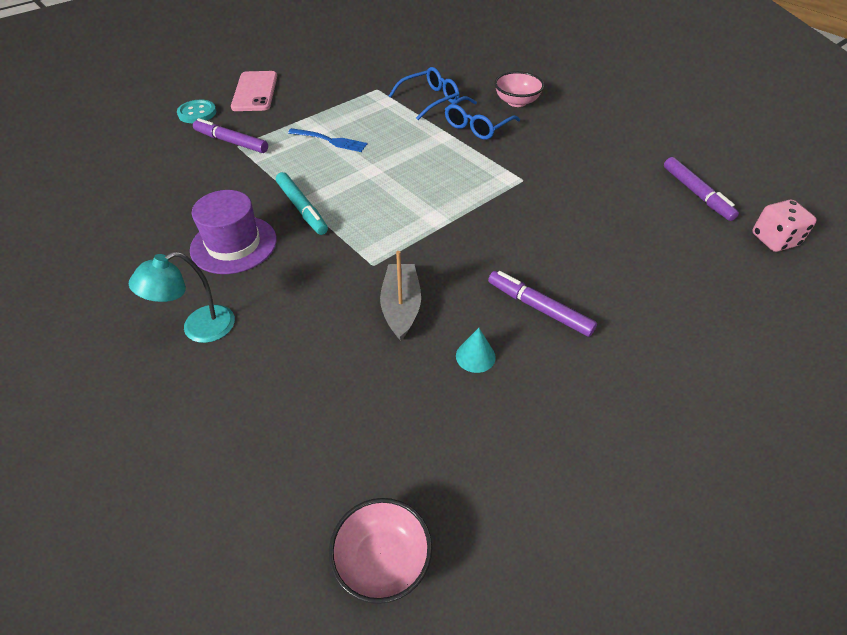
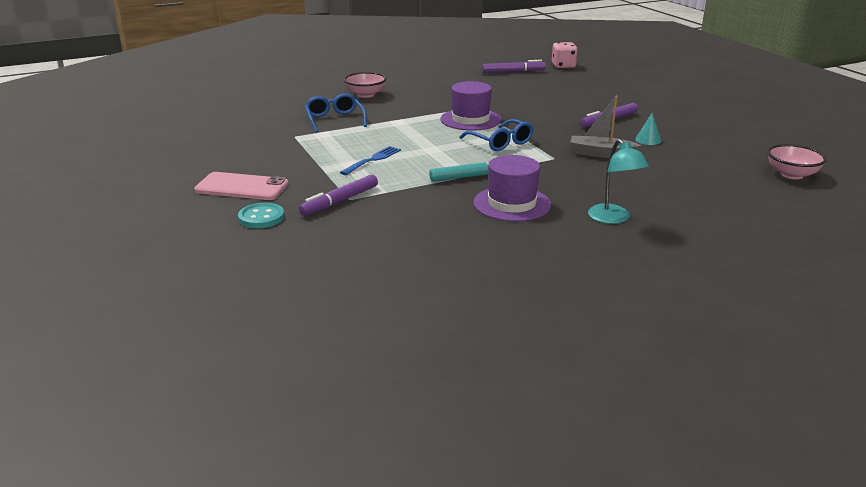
camera: 75 degrees left, 20 degrees down
(475, 183) = (470, 119): none -> purple hat
(477, 126) = (391, 110): blue glasses -> blue glasses (500, 142)

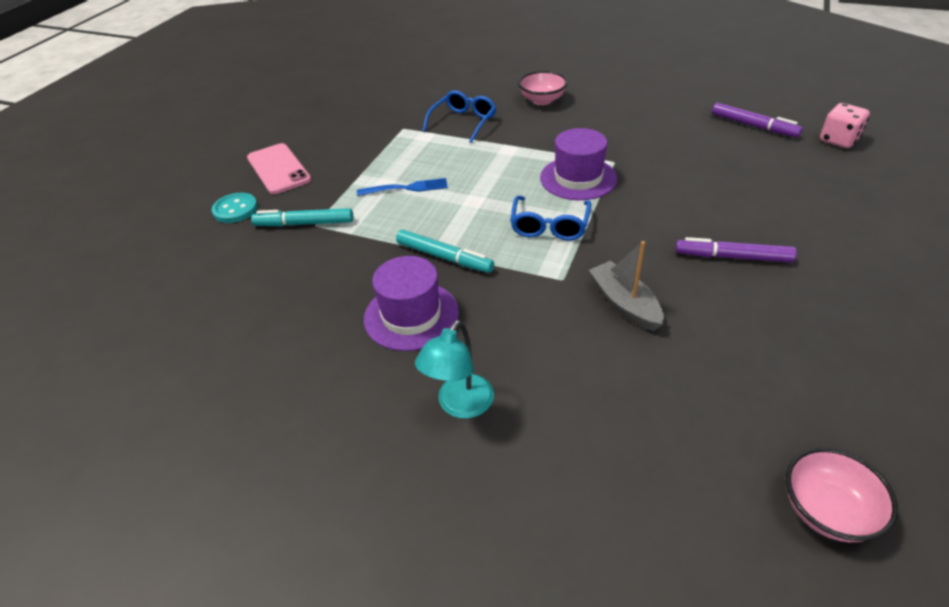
camera: 50 degrees right, 15 degrees up
(340, 201) = (304, 223): purple marker -> turquoise marker
(648, 140) = (725, 316): turquoise cone -> none

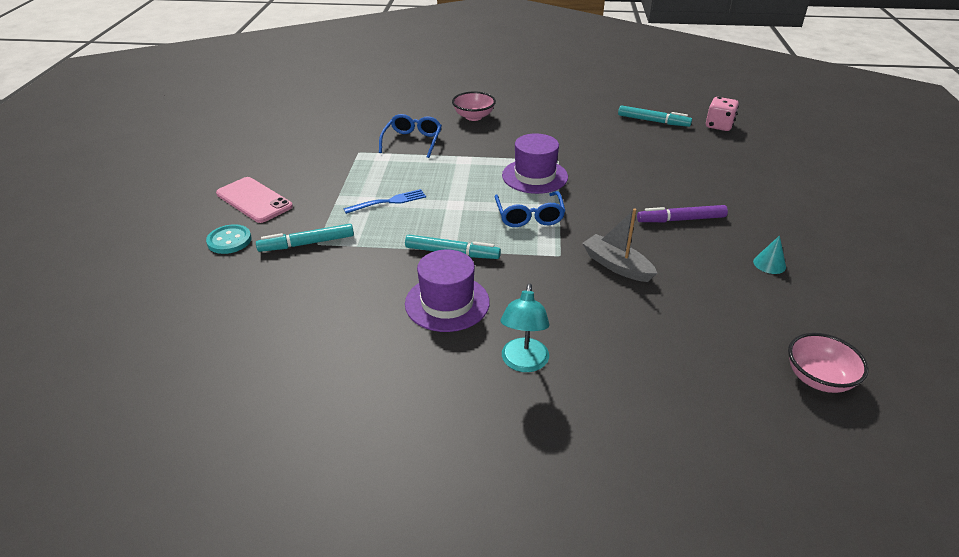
camera: 20 degrees left, 5 degrees down
(753, 126) = (653, 121): purple marker -> turquoise marker
(827, 335) = (769, 264): none -> turquoise cone

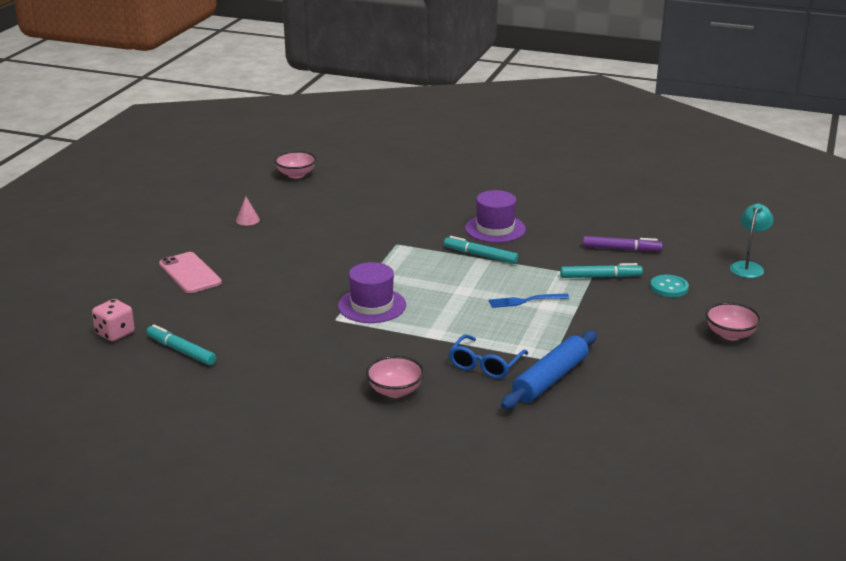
camera: 165 degrees left, 10 degrees down
(187, 195) = (730, 334): none -> pink bowl
(254, 200) = (658, 320): pink phone -> pink phone (190, 273)
(358, 138) = (550, 379): none -> blue rolling pin
(523, 363) = (458, 198): turquoise lamp -> turquoise lamp (748, 267)
(529, 216) = (401, 272): blue glasses -> none
(617, 266) = (359, 232): grey boat -> none
(681, 219) = (276, 253): purple marker -> purple marker (621, 249)
(769, 264) = (247, 220): turquoise cone -> pink cone

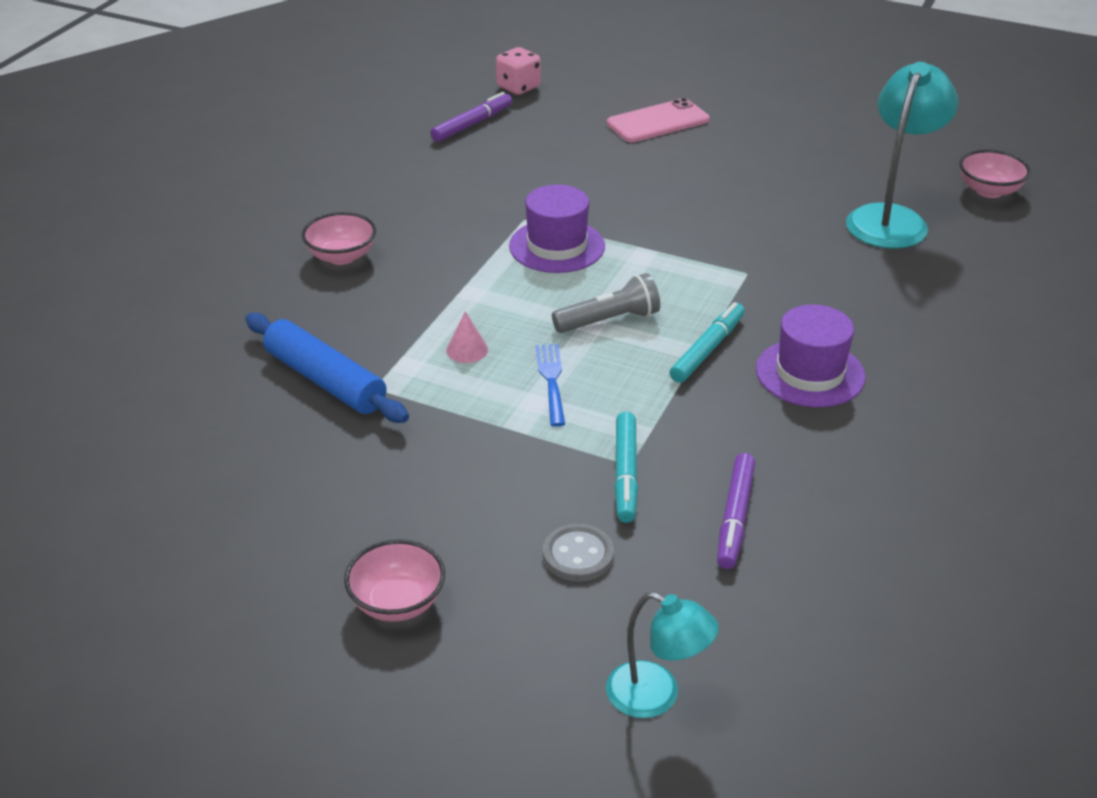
camera: 95 degrees right, 10 degrees up
(181, 350) = (472, 124): turquoise marker -> purple marker
(247, 220) = (817, 155): pink cone -> pink cone (467, 350)
(329, 202) = (891, 218): none -> turquoise lamp
(457, 285) = (609, 320): none -> grey flashlight
(485, 365) = (380, 328): blue glasses -> none
(669, 287) = (578, 555): turquoise button -> grey button

